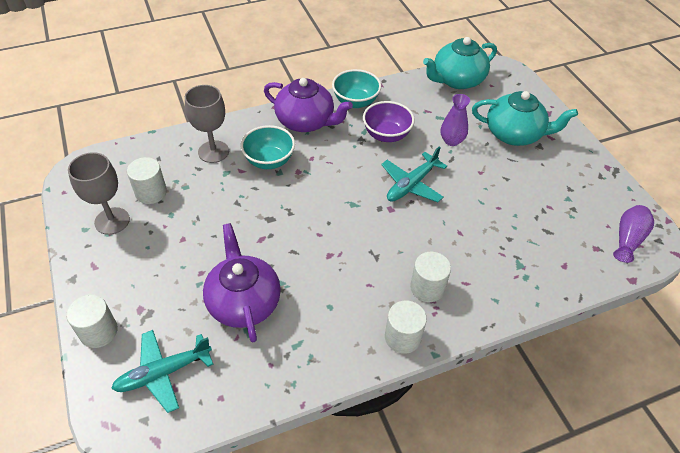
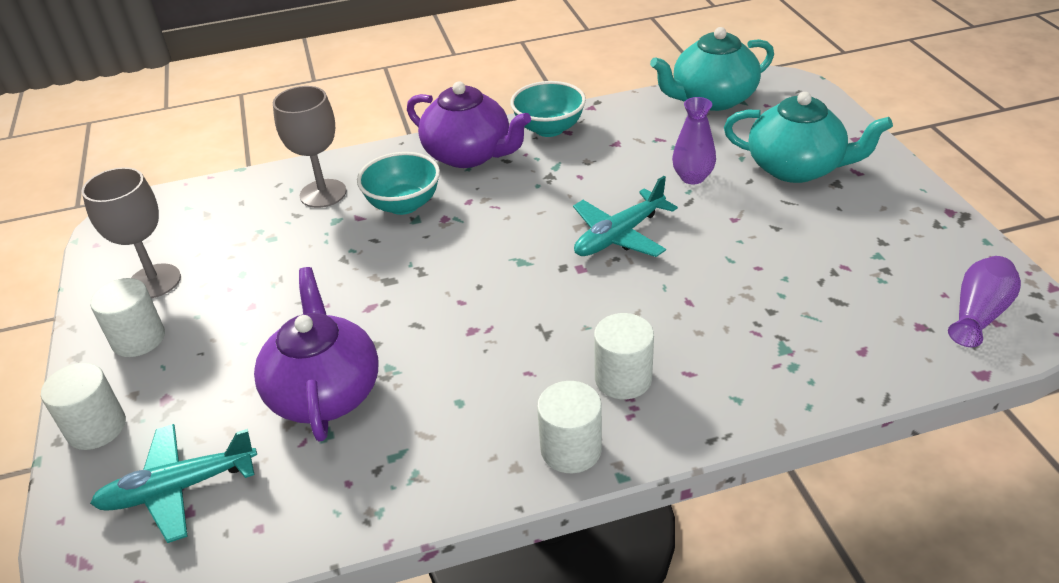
camera: 10 degrees right, 10 degrees down
(151, 192) = (220, 245): white cylinder -> white cylinder (138, 339)
(386, 135) = (590, 170): purple bowl -> none

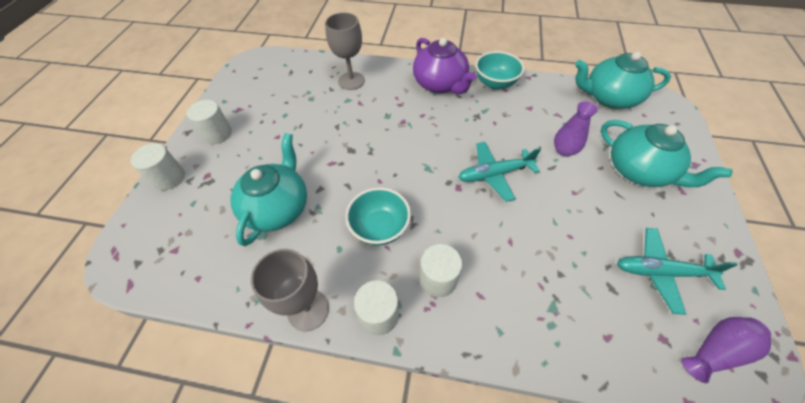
camera: 25 degrees right, 15 degrees up
(154, 281) = (244, 103): grey goblet -> grey goblet (308, 310)
(178, 488) = (179, 233): turquoise plane -> turquoise plane (660, 272)
(325, 392) = (278, 208): purple teapot -> turquoise teapot
(403, 204) = (387, 104): turquoise bowl -> turquoise bowl (380, 228)

